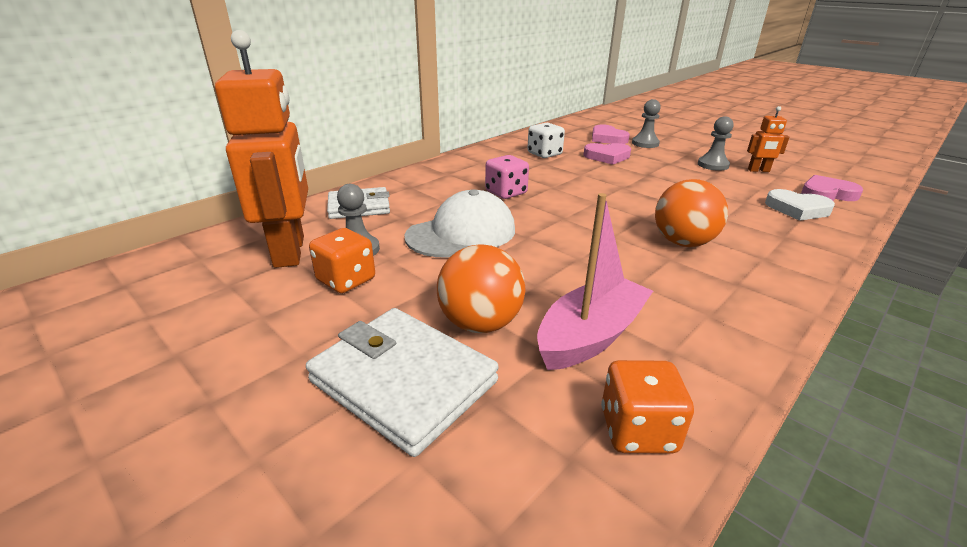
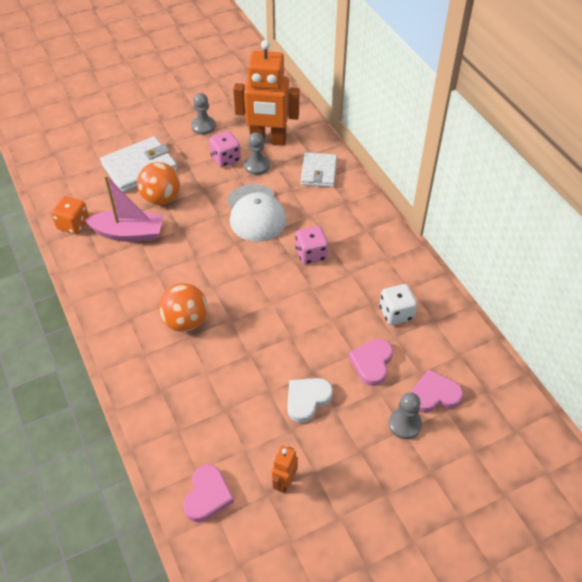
camera: 110 degrees right, 20 degrees up
(346, 280) = (225, 159): orange dice -> pink dice
(590, 336) = (129, 233): pink boat -> pink boat turned 60 degrees counterclockwise
(713, 165) = (315, 448): grey pawn -> grey pawn (203, 126)
(797, 209) = (193, 439): white heart -> white heart (307, 400)

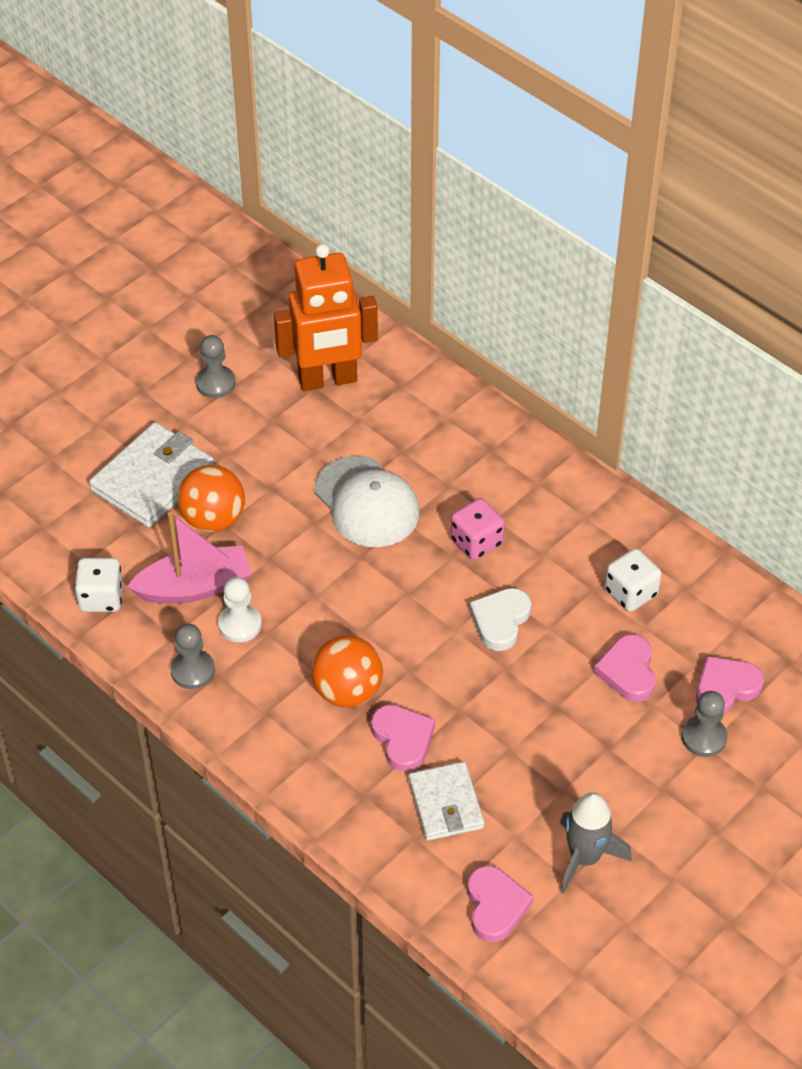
camera: 20 degrees left, 0 degrees up
(73, 224) = (101, 597): orange dice -> white dice
(143, 262) = (240, 624): none -> white pawn
(204, 362) = (403, 739): none -> pink heart
(225, 159) = (278, 428): pink dice -> none
(257, 166) = (331, 426): grey pawn -> grey pawn (192, 670)
(284, 482) = (584, 858): orange robot -> grey rocket
(307, 400) = (565, 746): white heart -> white heart (500, 621)
(318, 172) = (428, 411): white wallet -> white wallet (445, 804)

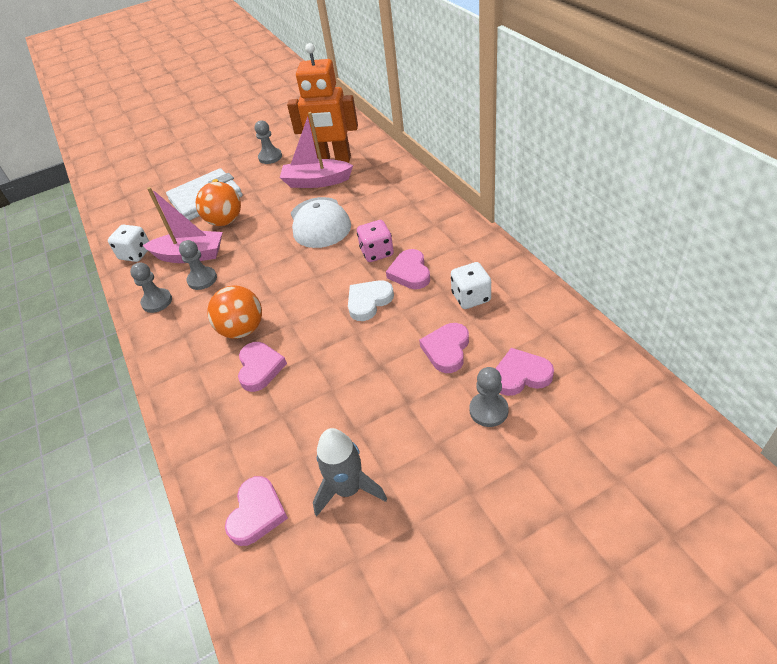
camera: 25 degrees right, 5 degrees down
(240, 624) = (202, 279): white pawn -> grey pawn
(322, 425) = (316, 181): none -> pink boat
(445, 804) = (264, 421): white wallet -> none
(537, 568) = (410, 272): none -> pink heart

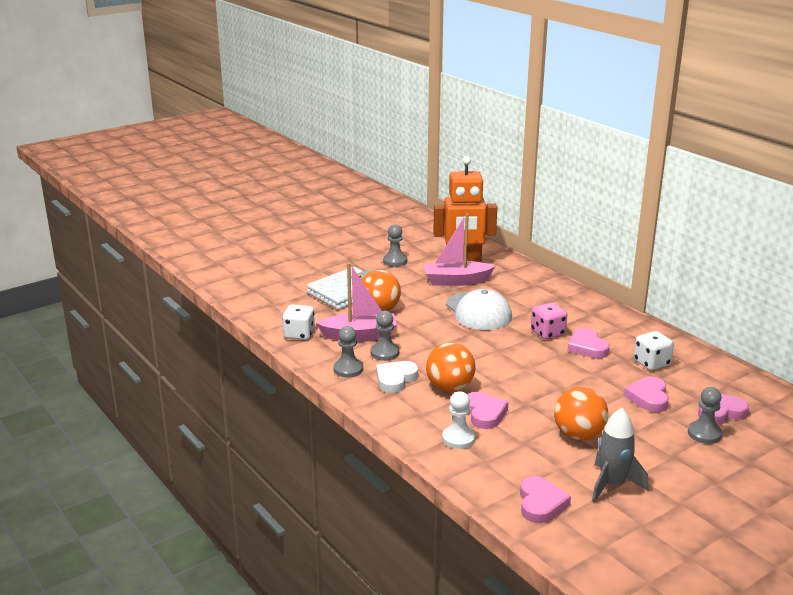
camera: 15 degrees left, 20 degrees down
(216, 405) = (458, 438): none -> white pawn
(345, 406) = (578, 435): none -> orange ball
(369, 302) = (560, 367): white heart -> white heart (395, 379)

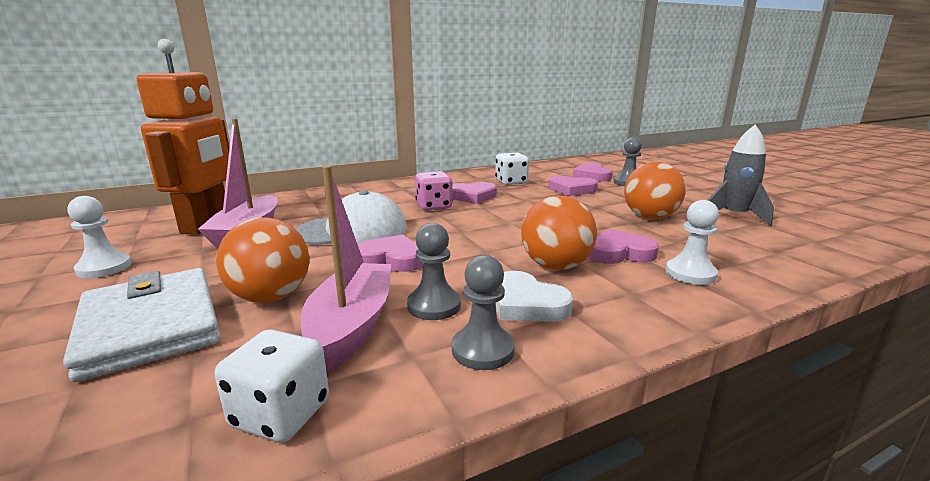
camera: 80 degrees left, 5 degrees down
(395, 261) = (104, 268): grey pawn -> white pawn
(541, 503) = (799, 246): pink heart -> pink heart (391, 259)

